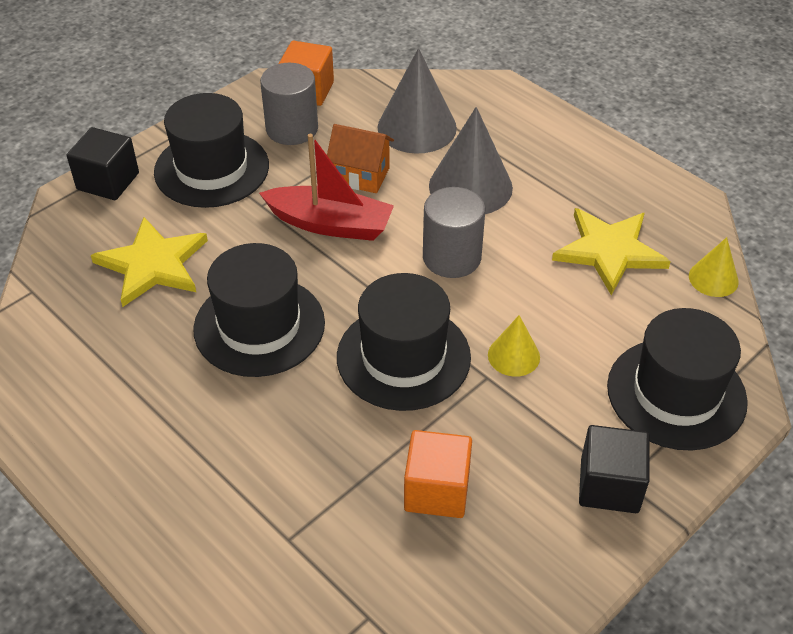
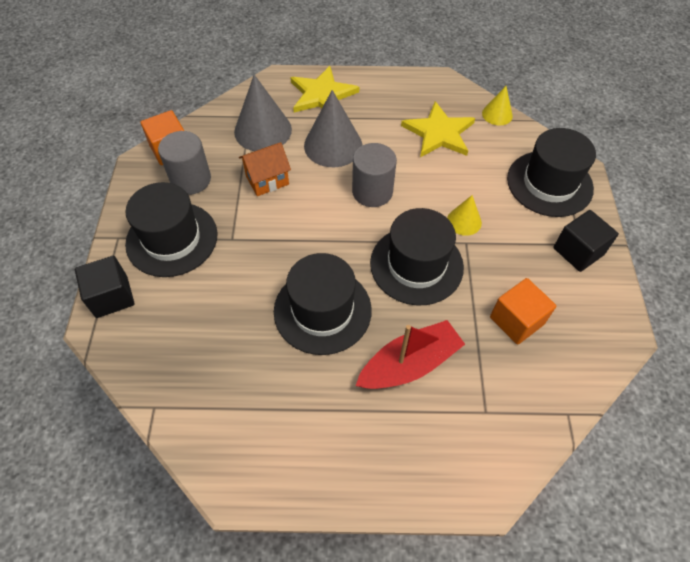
camera: 45 degrees left, 10 degrees up
(153, 264) = (212, 325): yellow star -> yellow star (322, 95)
(330, 224) = (286, 221): red boat -> red boat (409, 364)

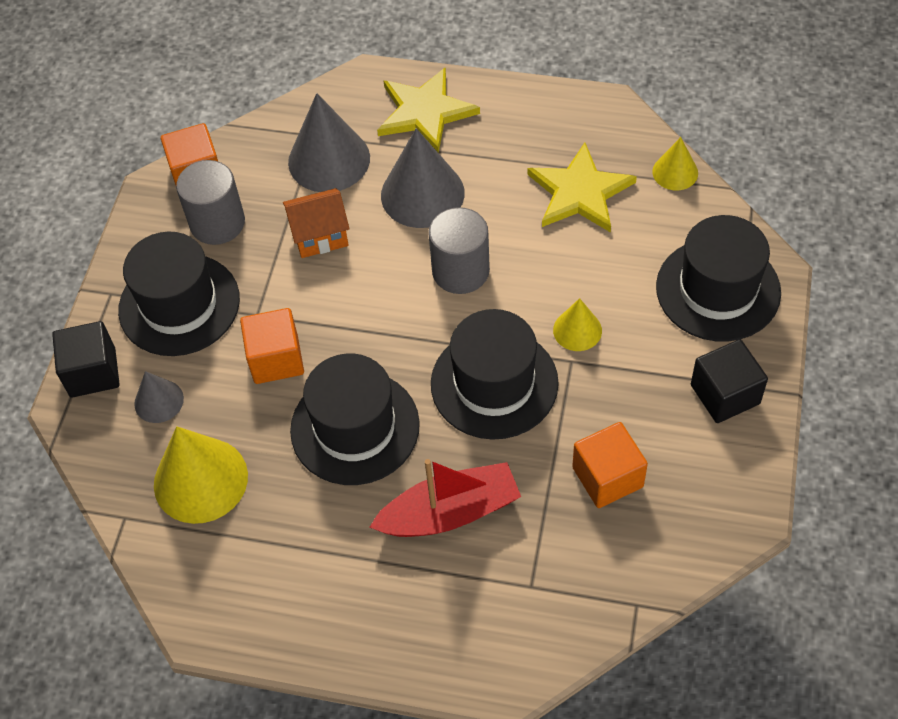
camera: 15 degrees right, 0 degrees up
(167, 311) = (159, 401): none -> grey cone
(211, 367) = (200, 480): none -> yellow cone
(252, 268) = (276, 359): none -> orange cube

